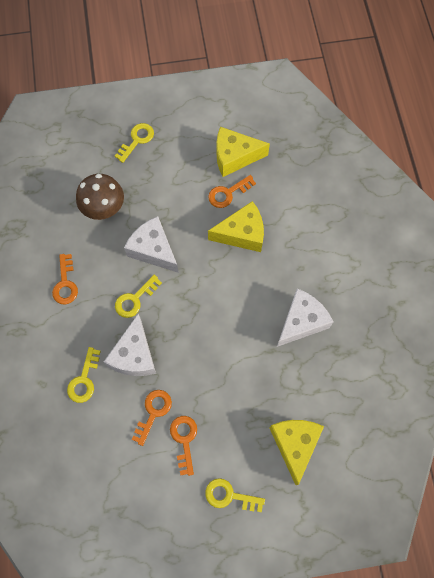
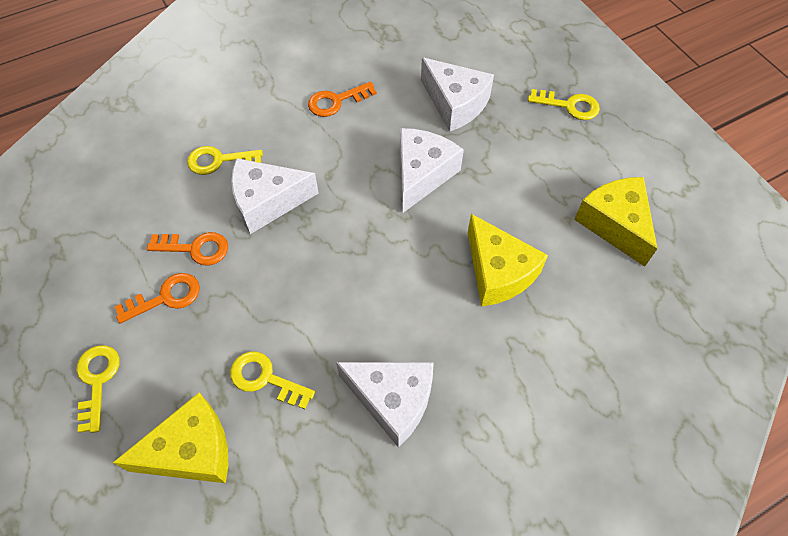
camera: 70 degrees right, 10 degrees down
(103, 207) = (455, 104): brown mushroom -> white cheese
(135, 299) = (344, 177): yellow key -> yellow key (265, 379)
(228, 193) = (552, 234): orange key -> none

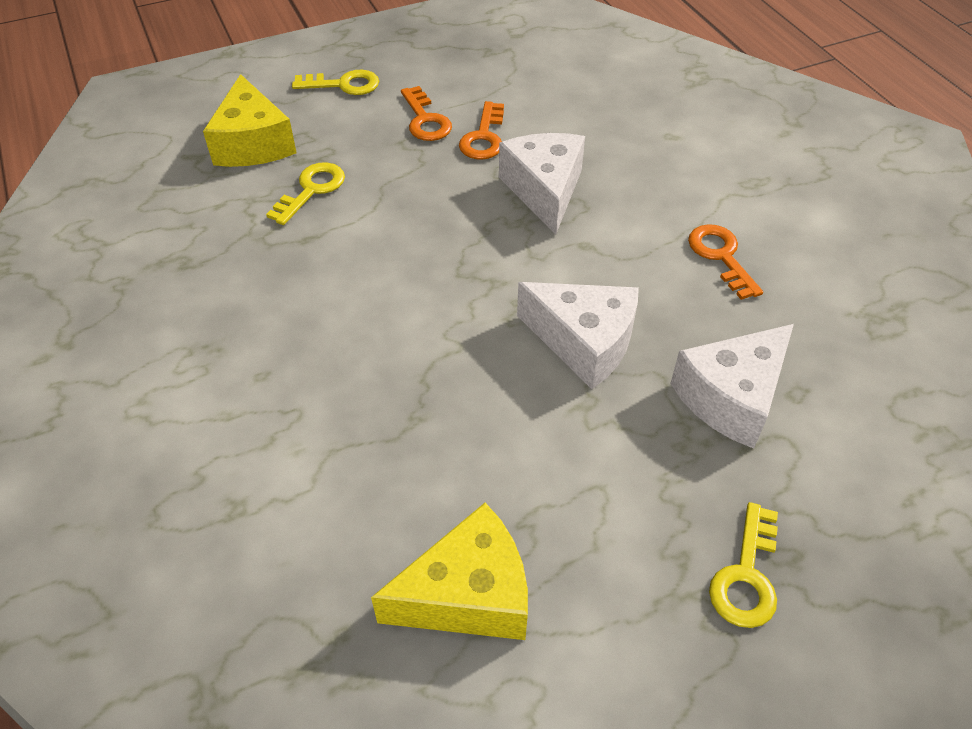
camera: 95 degrees right, 10 degrees down
(219, 161) = (609, 150): yellow key -> none
(392, 400) = (253, 288): white cheese -> none
(498, 272) = (403, 412): yellow cheese -> none

